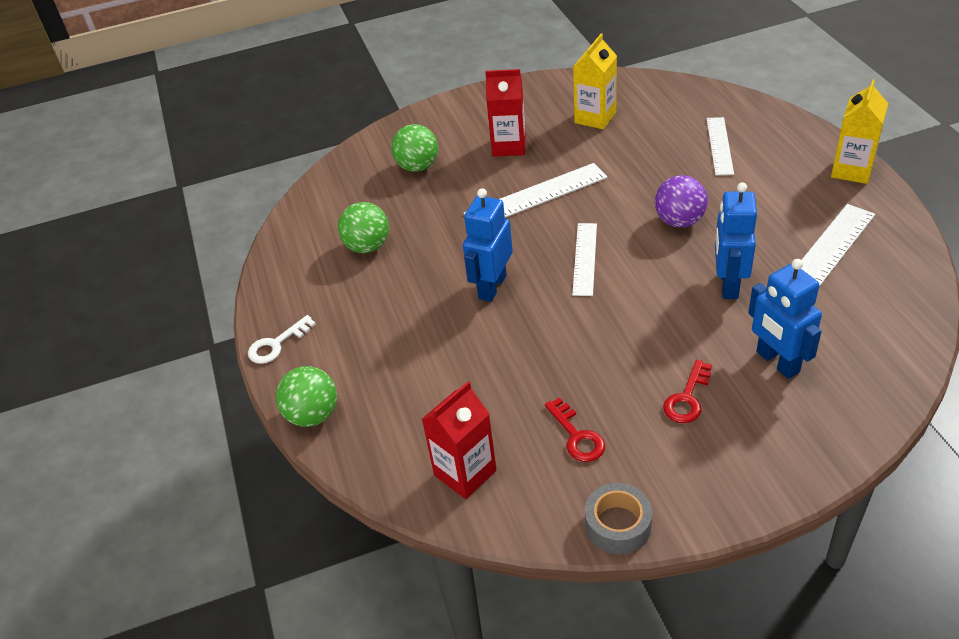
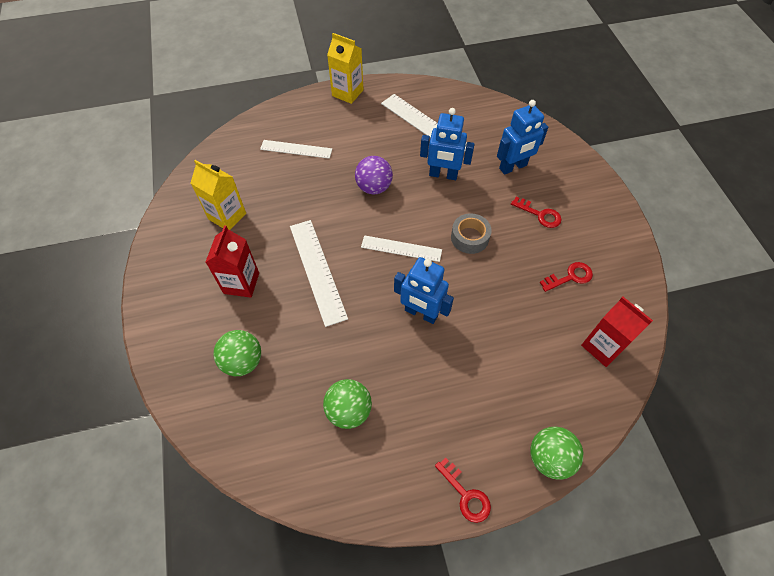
camera: 90 degrees left, 15 degrees up
(276, 344) = (466, 495): white key -> red key
(618, 525) = (637, 265): grey tape -> grey tape (469, 237)

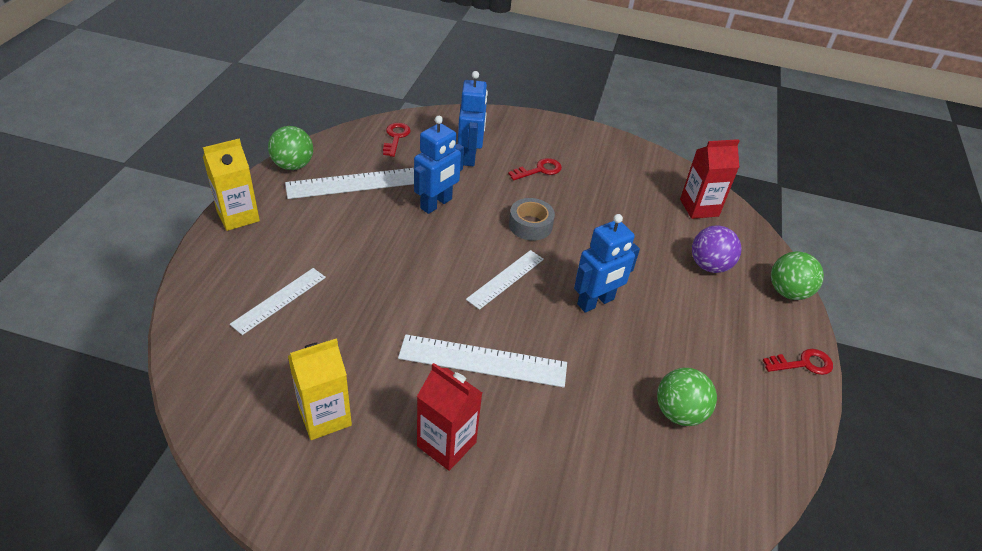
camera: 65 degrees left, 15 degrees down
(243, 361) = (564, 489): green ball -> green ball (293, 165)
(374, 187) = (405, 261): purple ball -> purple ball (709, 266)
(570, 277) = (619, 188): red key -> red key (396, 137)

